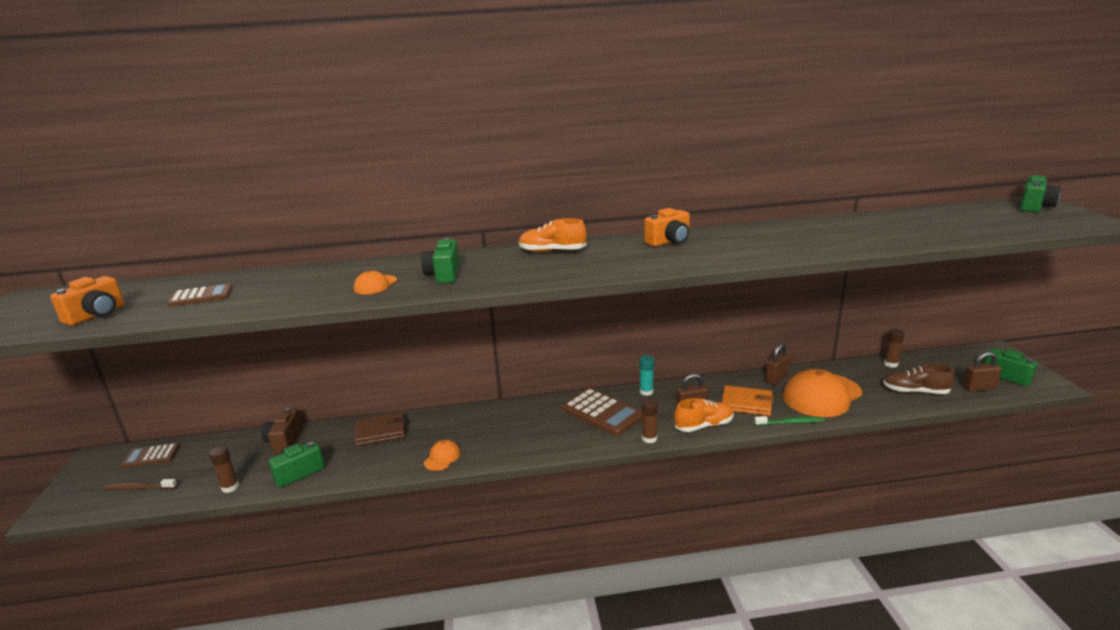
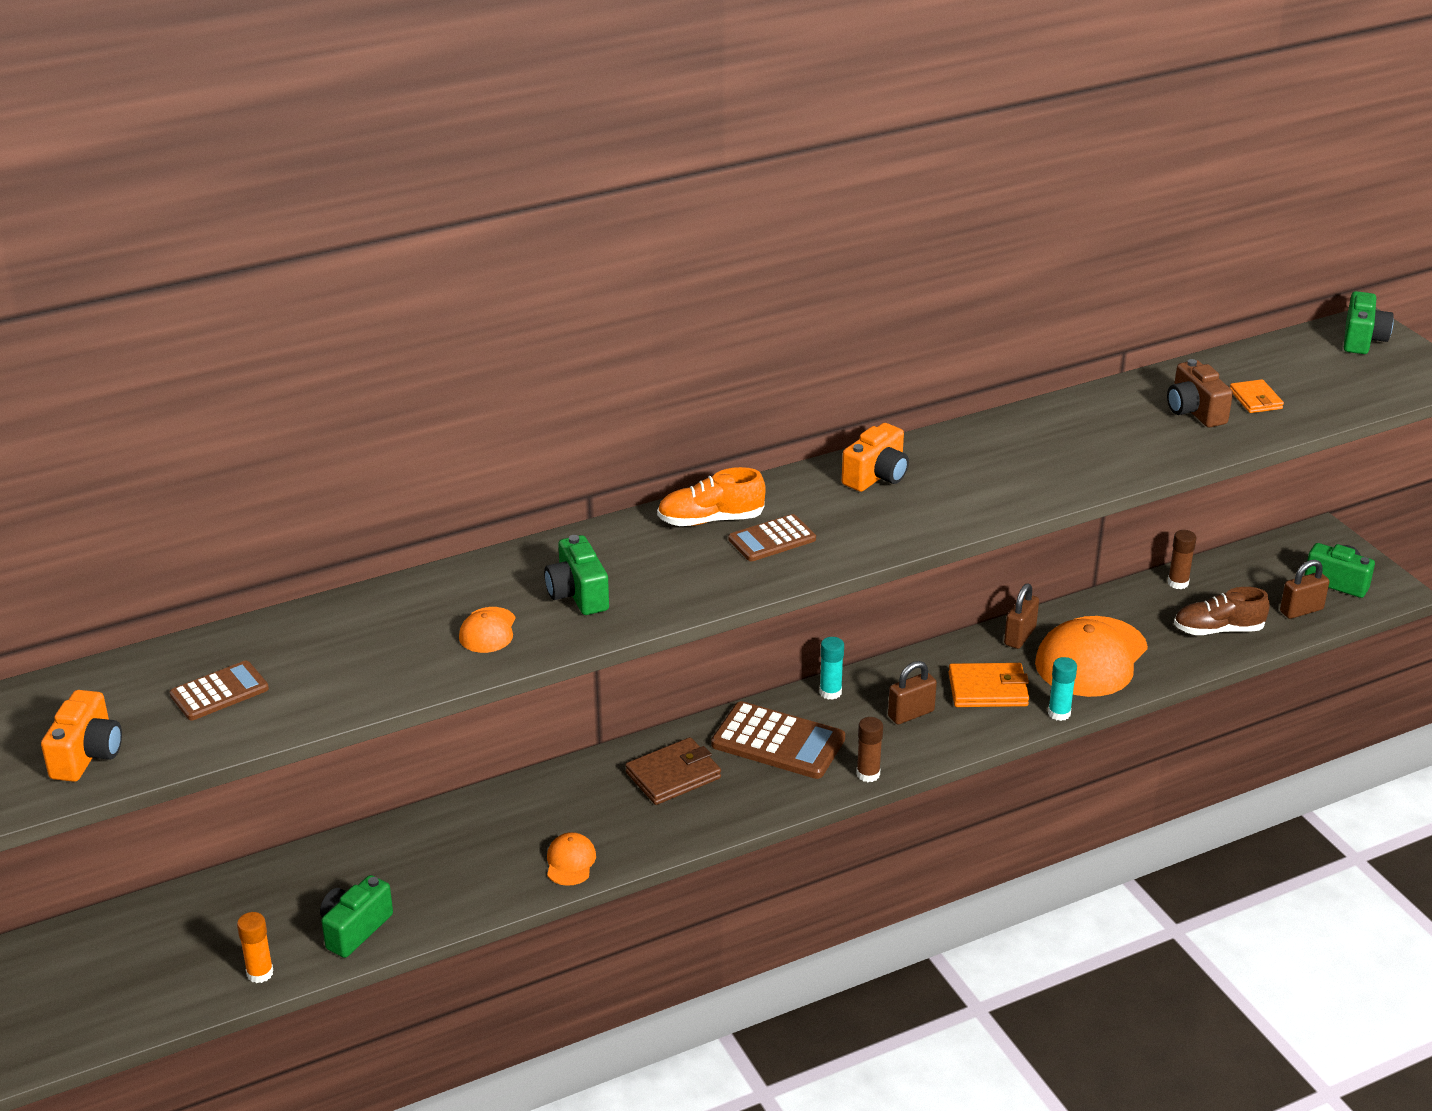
camera: 20 degrees left, 10 degrees up
(139, 488) = (101, 1005): brown toothbrush -> none
(151, 456) = (64, 951): brown calculator -> brown calculator (772, 539)
(230, 487) = (260, 973): brown glue stick -> orange glue stick
(284, 441) = (283, 883): brown camera -> brown camera (1194, 411)
(380, 432) = (437, 837): brown wallet -> brown wallet (673, 775)
(704, 425) = (938, 739): orange shoe -> none
(790, 423) = (1059, 713): green toothbrush -> turquoise glue stick
(950, 226) = (1255, 399): none -> orange wallet

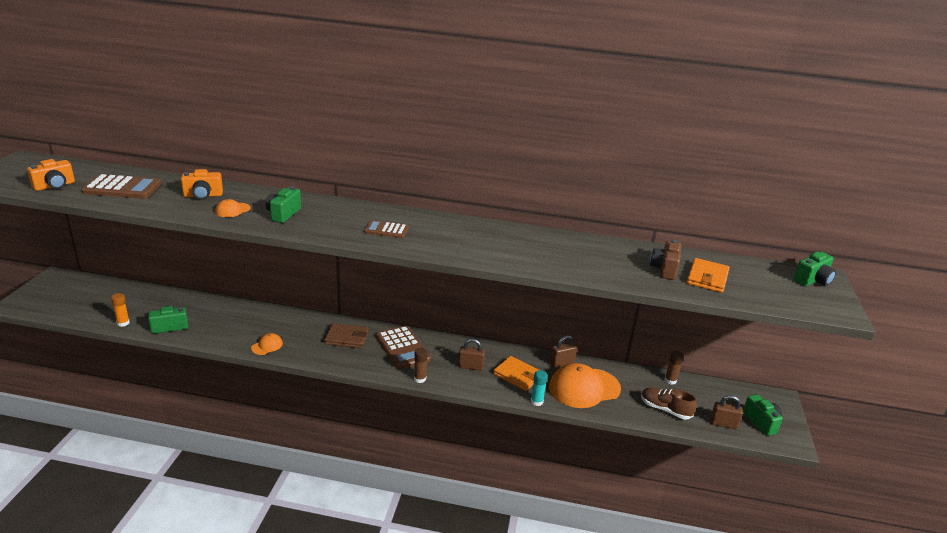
camera: 35 degrees right, 5 degrees down
(219, 692) = (122, 188): brown calculator -> brown calculator, size x1.68
(710, 520) = (376, 214): orange shoe -> none
(830, 692) = (449, 342): turquoise glue stick -> none
(876, 476) = (469, 229): orange camera -> orange camera (203, 195)
(1255, 399) = (707, 278): orange wallet -> orange wallet, size x1.59

